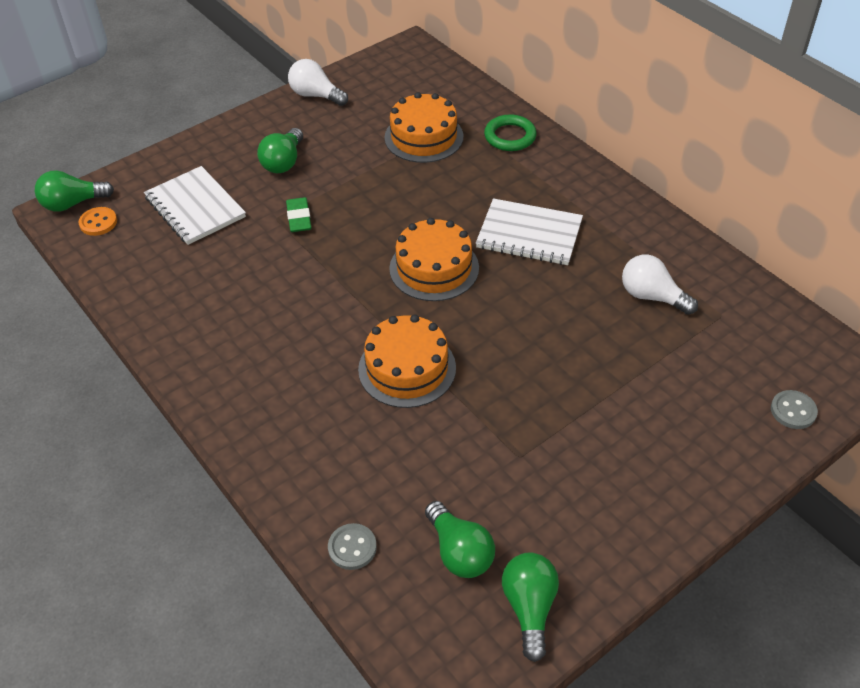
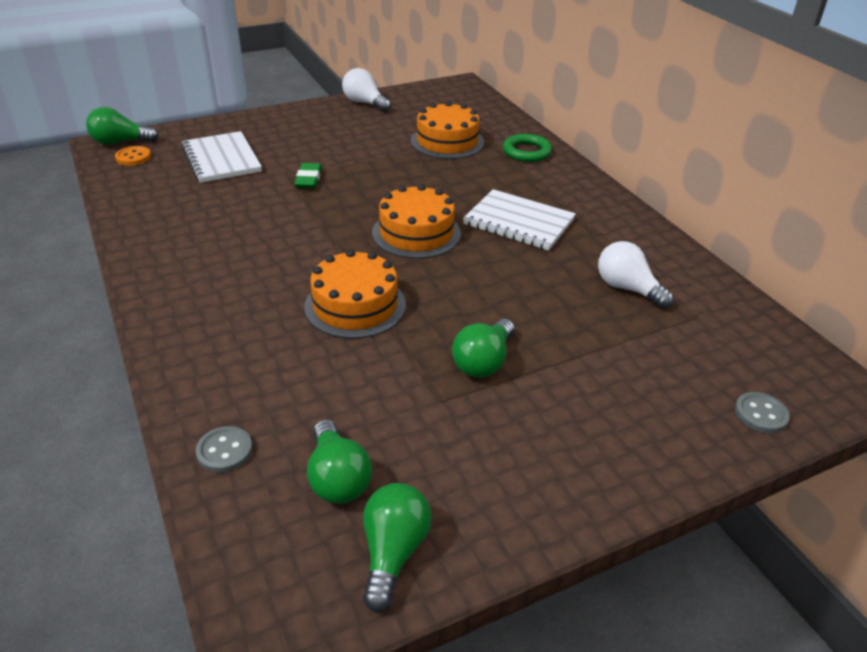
camera: 10 degrees right, 10 degrees down
(283, 162) = (314, 141): green light bulb -> green light bulb (483, 362)

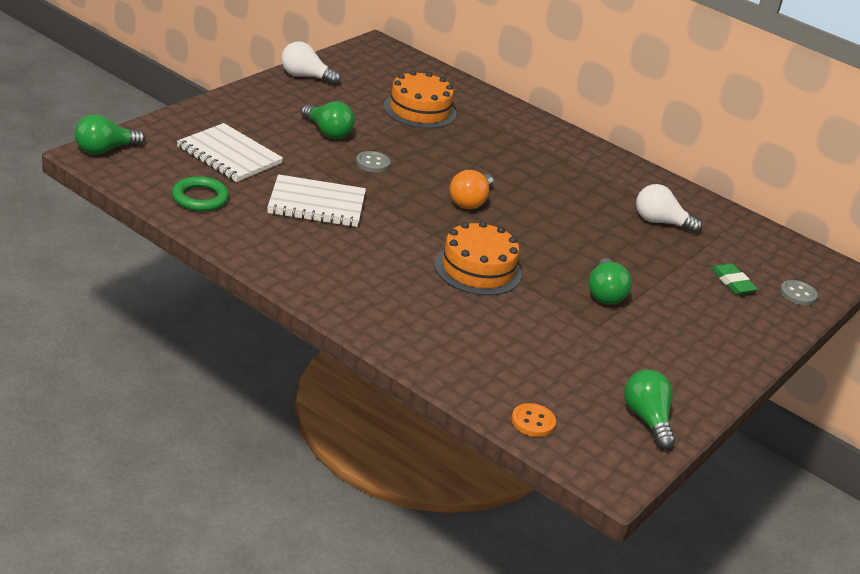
camera: 30 degrees left, 5 degrees down
(133, 157) = (138, 164): orange button -> orange button (533, 422)
(224, 451) = (485, 387): grey button -> grey button (372, 163)
(308, 179) = (332, 165): green eraser -> green eraser (732, 282)
(337, 478) = (575, 387): green light bulb -> green light bulb (327, 132)
(416, 233) = (470, 202): orange cake -> orange light bulb
(519, 222) = (542, 180): white notebook -> white notebook (316, 204)
(526, 152) = (496, 112): green ring -> green ring (200, 198)

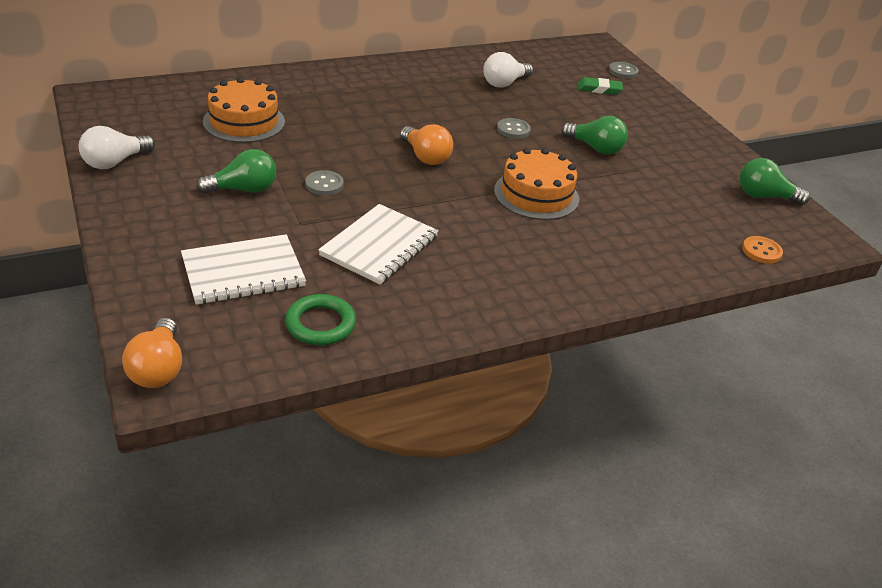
camera: 60 degrees left, 5 degrees up
(105, 150) = (158, 369): green light bulb -> orange light bulb
(576, 240) = (513, 130): none -> grey button

